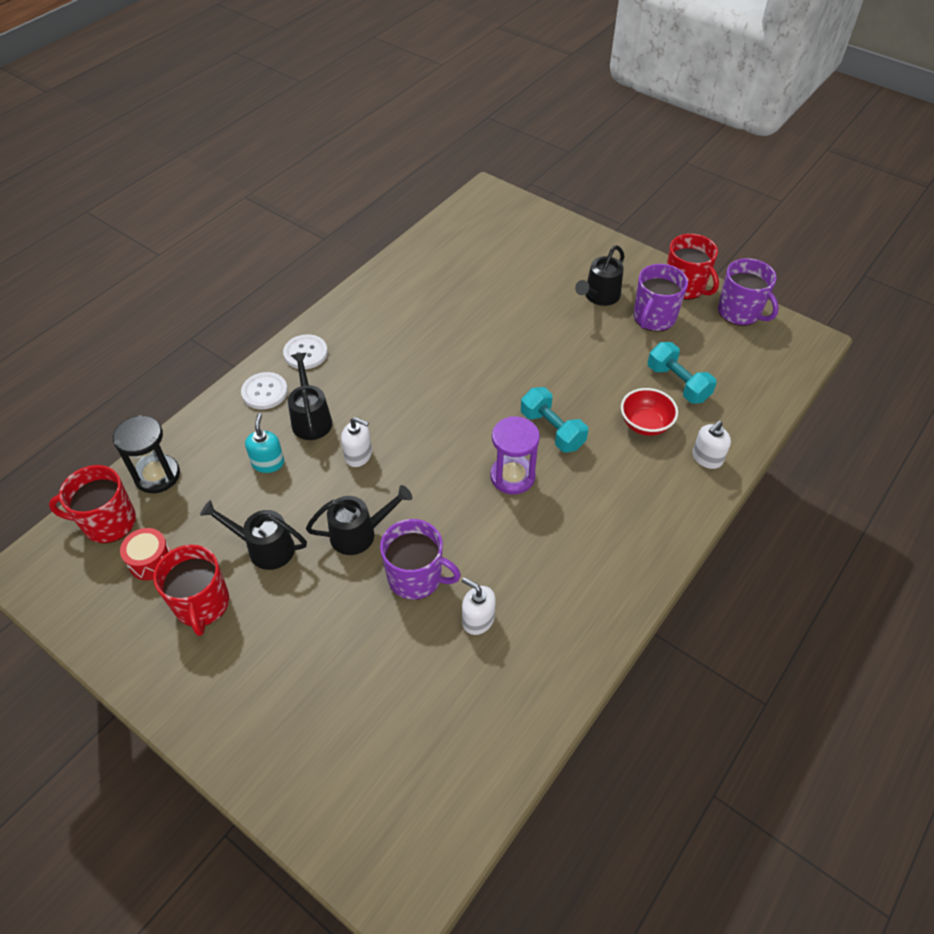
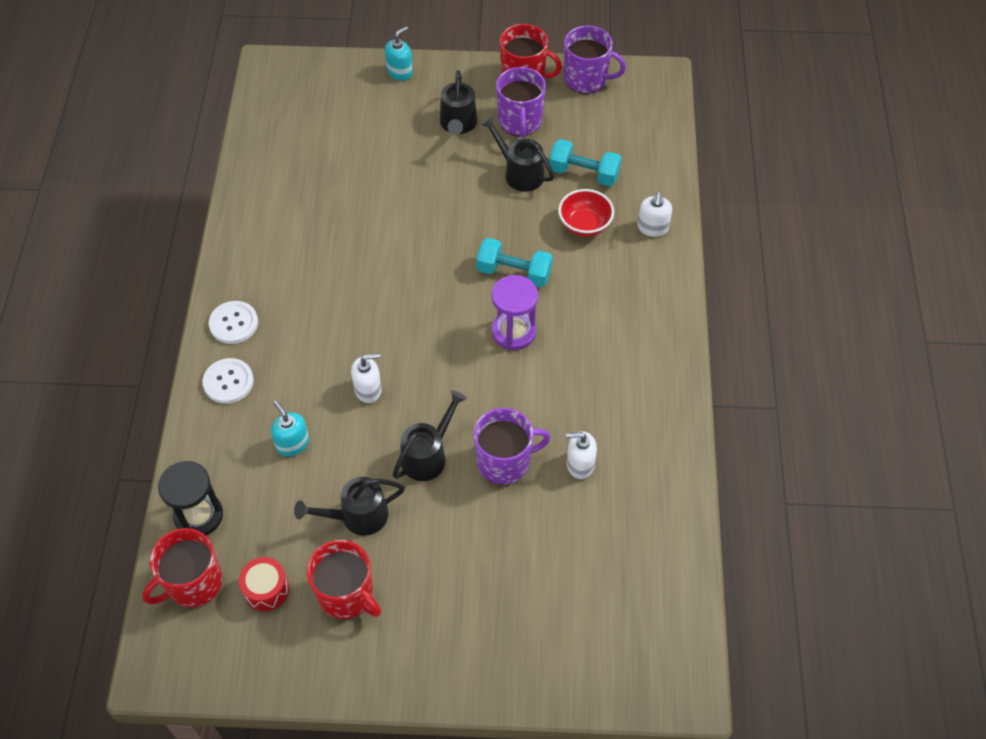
camera: 35 degrees left, 5 degrees up
(311, 418) = (295, 381): black watering can -> black watering can (519, 172)
(584, 238) = (400, 72): none -> turquoise soap dispenser

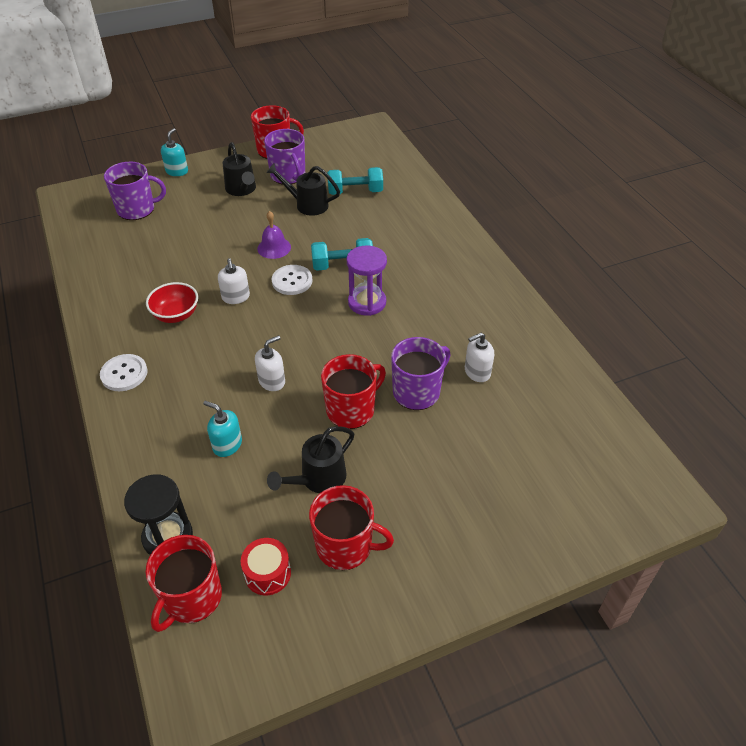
camera: 25 degrees left, 10 degrees down
(228, 382) = (142, 419): white button -> white button (292, 281)
(428, 455) = (351, 410): black watering can -> red mug
(453, 220) = (274, 248): none -> purple bell
(584, 225) = (376, 221): red bowl -> red bowl (176, 315)
(586, 79) = (321, 140): purple mug -> purple mug (137, 209)
(652, 228) = (426, 208): white soap dispenser -> white soap dispenser (236, 297)

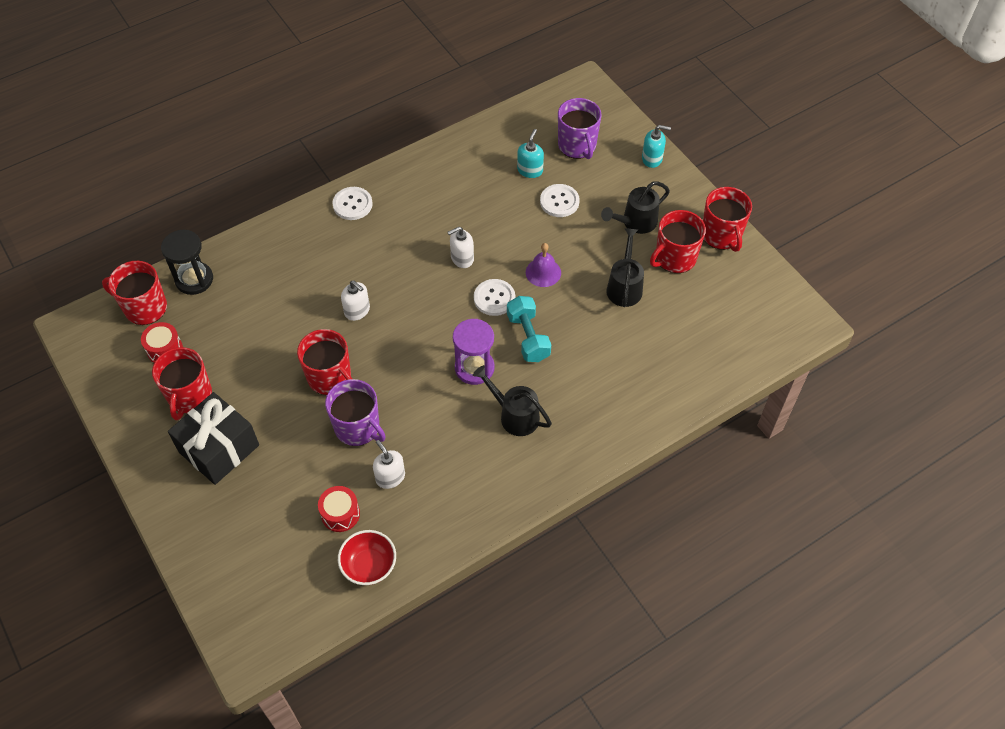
camera: 80 degrees right, 10 degrees up
(176, 315) = (430, 219): red bowl -> red bowl (369, 566)
(197, 228) = (559, 201): none -> white button
(227, 445) = (283, 295): turquoise soap dispenser -> turquoise soap dispenser (530, 170)
(288, 175) = (674, 258): purple mug -> red mug
(318, 479) = (252, 366): black watering can -> black watering can (514, 415)
(355, 192) = (662, 327): turquoise dumbbell -> none
(424, 517) = (219, 448): none -> black gift
(515, 413) = (340, 514): none -> red drum

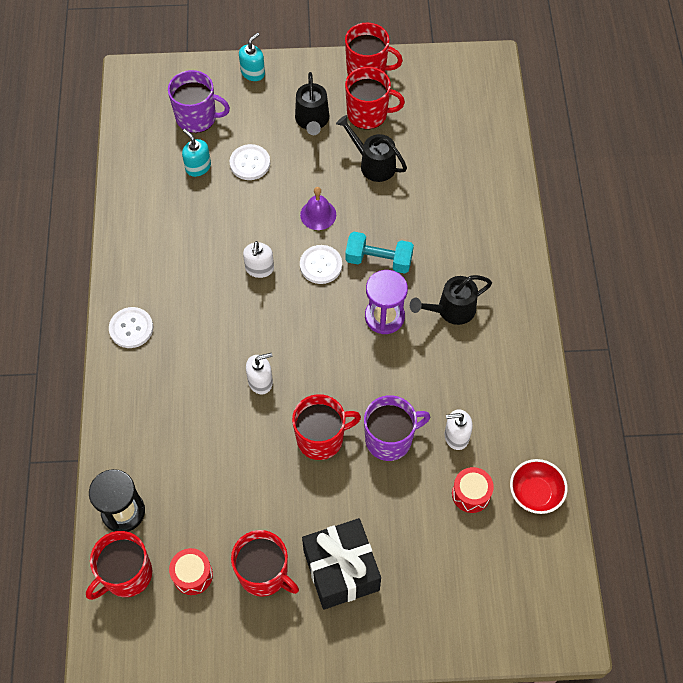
camera: 60 degrees left, 5 degrees up
(674, 258) = (368, 114): red mug -> red mug turned 75 degrees counterclockwise

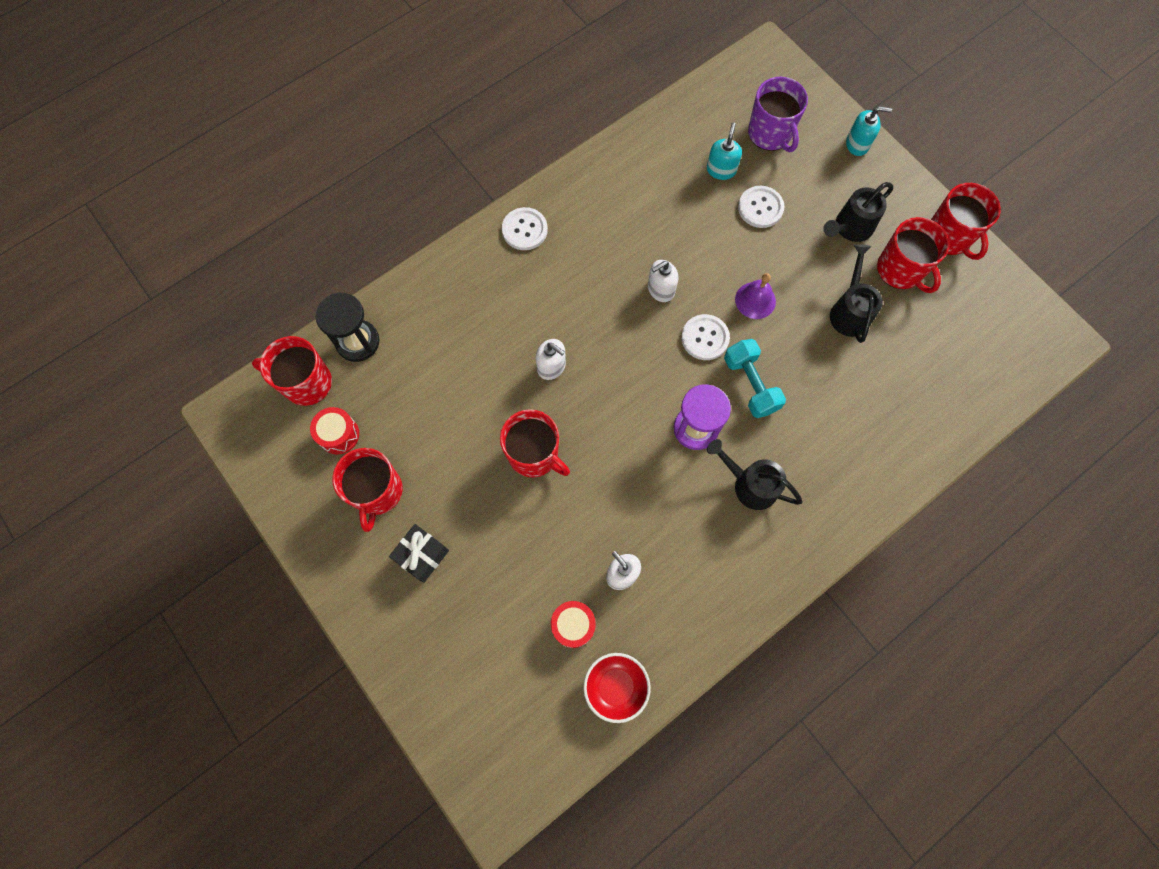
camera: 55 degrees right, 10 degrees up
(341, 570) = (422, 555): black gift -> black gift, size x0.59
(390, 439) = (576, 515): purple mug -> none

